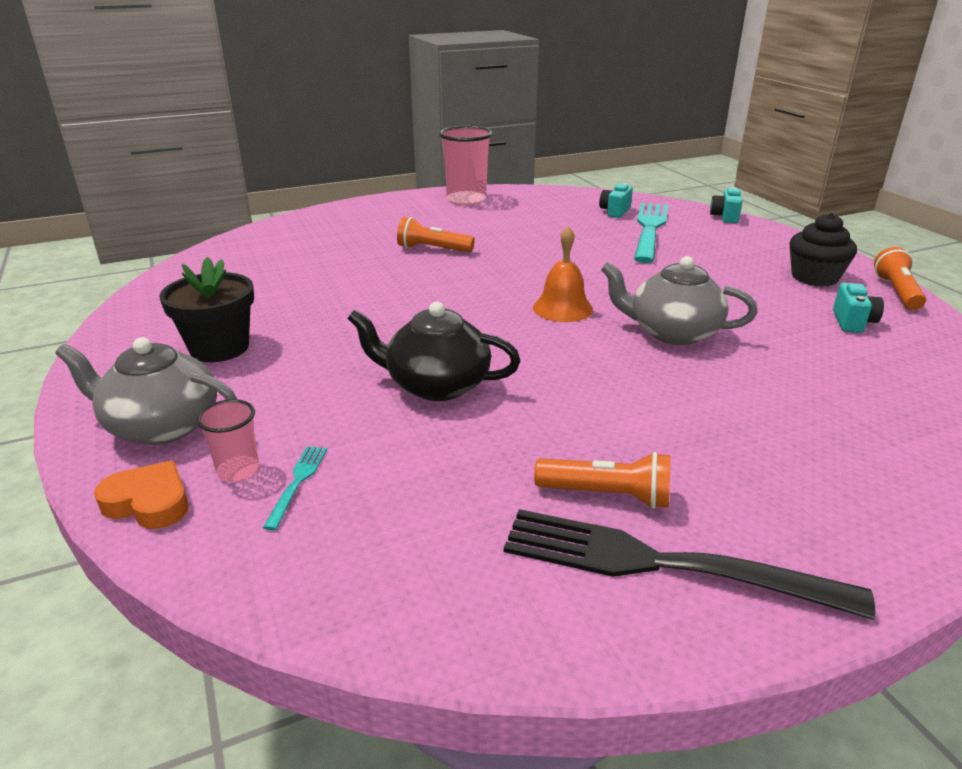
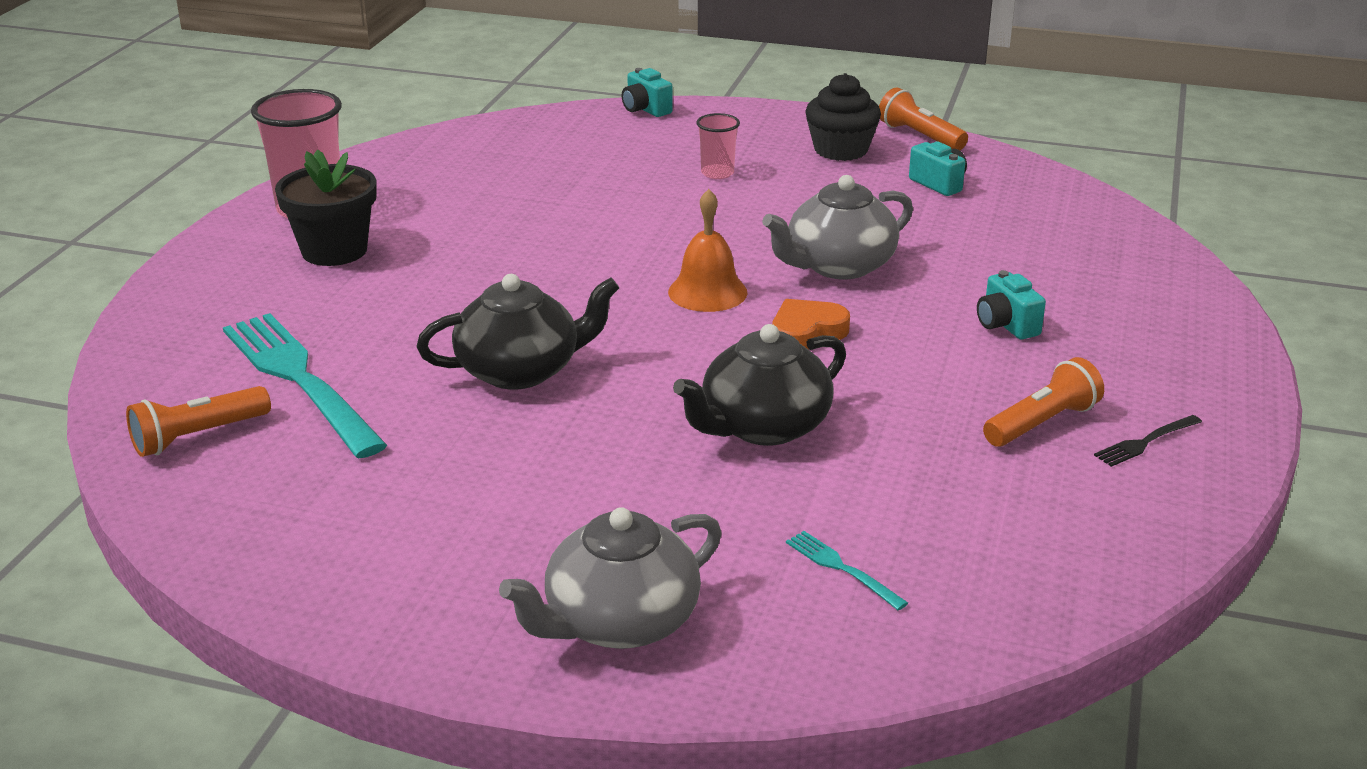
camera: 50 degrees left, 0 degrees up
(149, 502) = (771, 668): orange heart -> orange heart (806, 332)
(219, 348) = (476, 530): black flower pot -> black flower pot (334, 250)
(238, 471) = (778, 597): pink cup -> pink cup (717, 173)
(394, 296) = (520, 371): none -> black teapot
(433, 249) = (429, 295): orange flashlight -> orange flashlight (198, 436)
(615, 212) = (524, 150): turquoise camera -> turquoise camera (1006, 325)
(649, 229) = (604, 158): turquoise fork -> turquoise fork (298, 379)
(661, 564) = (1145, 442): black fork -> black fork, size x0.42

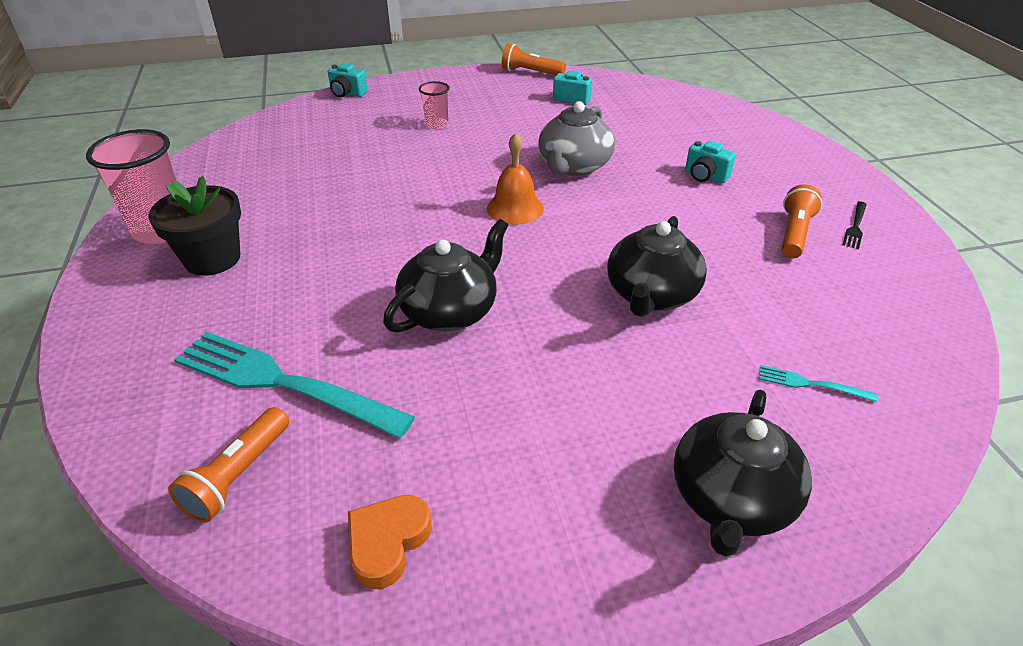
camera: 30 degrees left, 10 degrees up
(619, 622) = (731, 499): grey teapot -> black teapot
(806, 332) = (604, 217): orange heart -> orange heart (387, 542)
(841, 150) = (495, 91): black cupcake -> none

